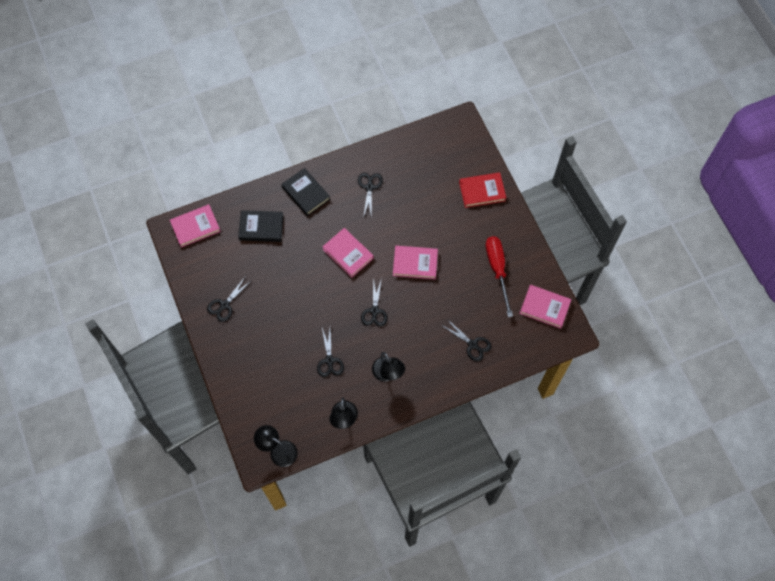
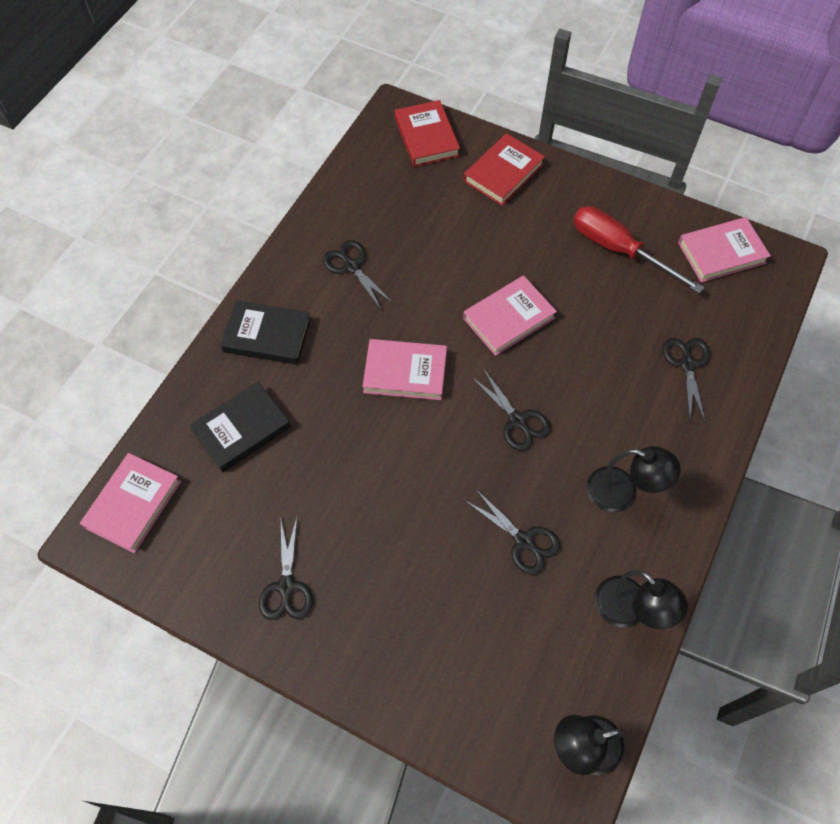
camera: 40 degrees left, 5 degrees down
(463, 146) = (426, 137): none -> red book
(472, 344) = (687, 364): black scissors -> black scissors turned 90 degrees counterclockwise

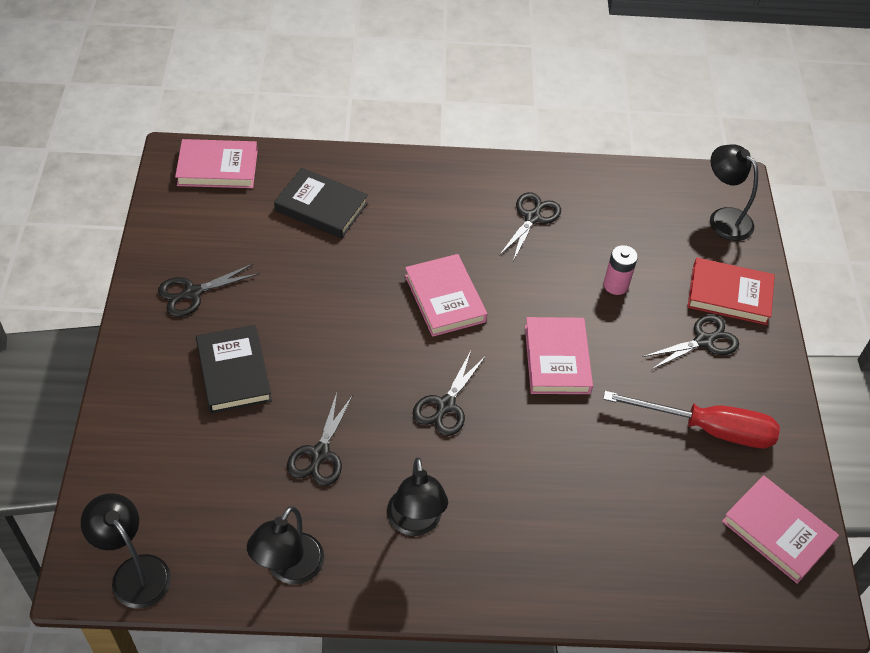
camera: 60 degrees right, 10 degrees down
(267, 335) = (421, 187): black book -> black book (234, 372)
(426, 137) = (723, 218): red book -> black lamp
(455, 242) = (615, 285): none -> pink battery
(509, 318) = (557, 359): pink book -> pink book turned 60 degrees clockwise
(619, 250) = (708, 429): red screwdriver -> red screwdriver turned 90 degrees clockwise
(687, 364) = (605, 539): black scissors -> black scissors (703, 341)

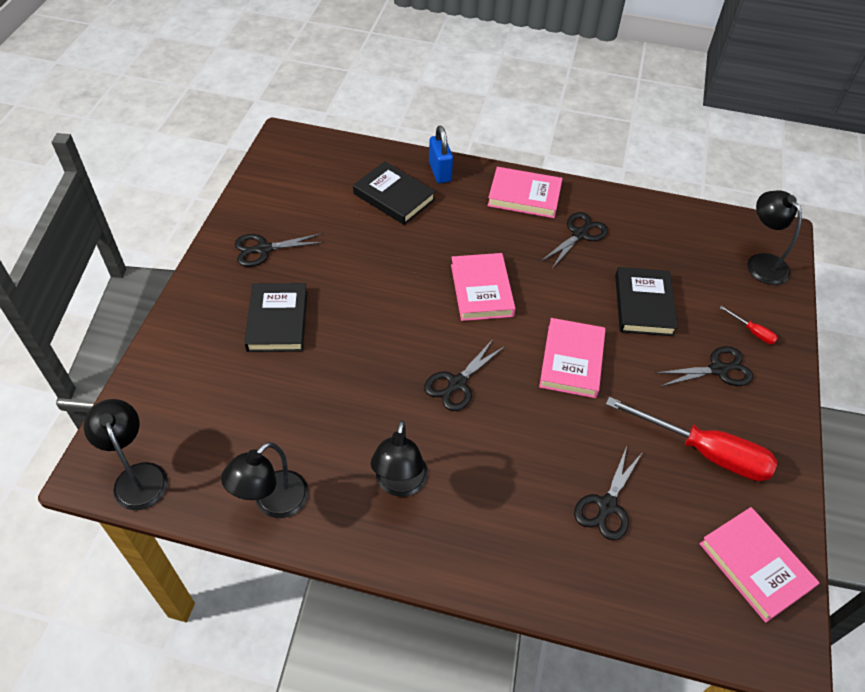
camera: 15 degrees right, 0 degrees up
(217, 168) = (316, 152): pink book -> pink book (524, 196)
(320, 454) = (331, 405): black scissors -> black scissors (607, 505)
(364, 169) = (440, 172): none -> blue padlock
(615, 285) = (643, 305): pink battery -> black book
(729, 295) = (752, 332): red book -> red screwdriver

